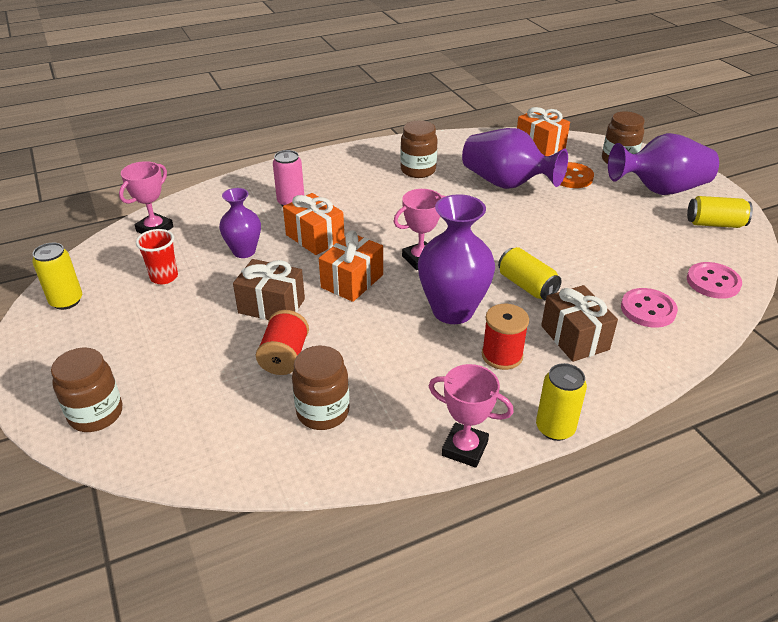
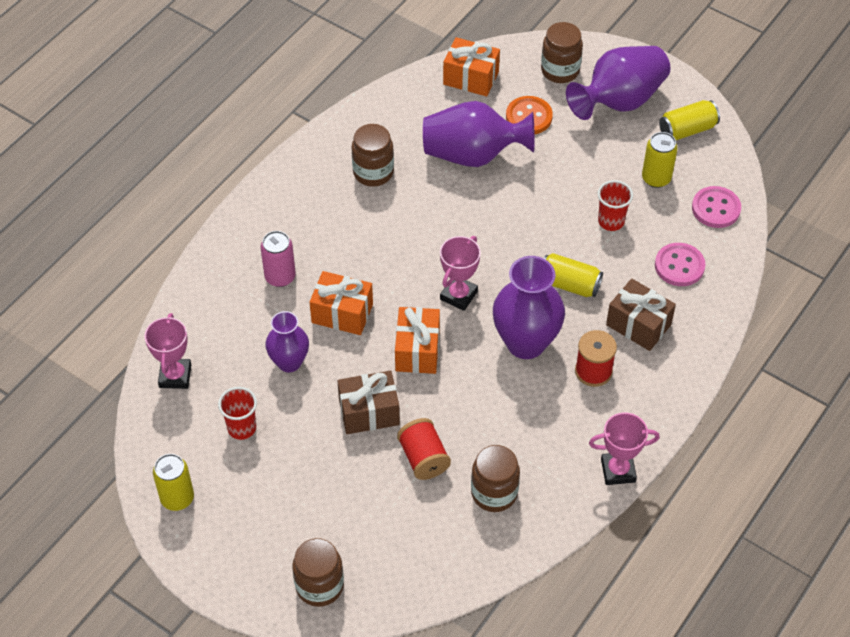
camera: 30 degrees left, 15 degrees up
(555, 428) = (670, 420): yellow can -> yellow can (656, 178)
(599, 258) = (611, 221): none -> red cup

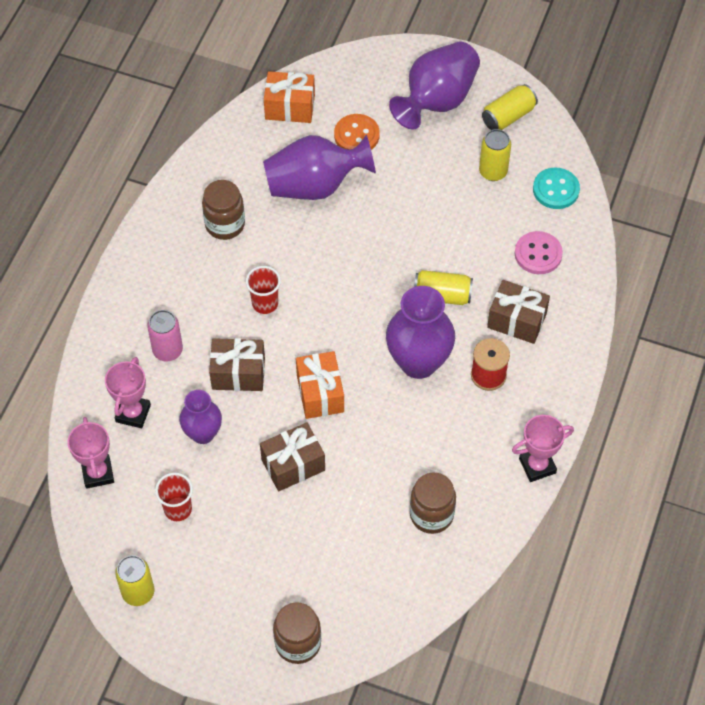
camera: 15 degrees left, 5 degrees up
(342, 313) = (238, 373): orange gift -> brown gift
(423, 458) = (357, 497): red spool -> none
(458, 295) = (342, 330): pink trophy -> pink trophy (133, 413)
(560, 70) = (372, 81): brown jar -> none
(611, 221) = (463, 224): red cup -> red cup (265, 303)
(716, 208) = (556, 189): pink button -> turquoise button

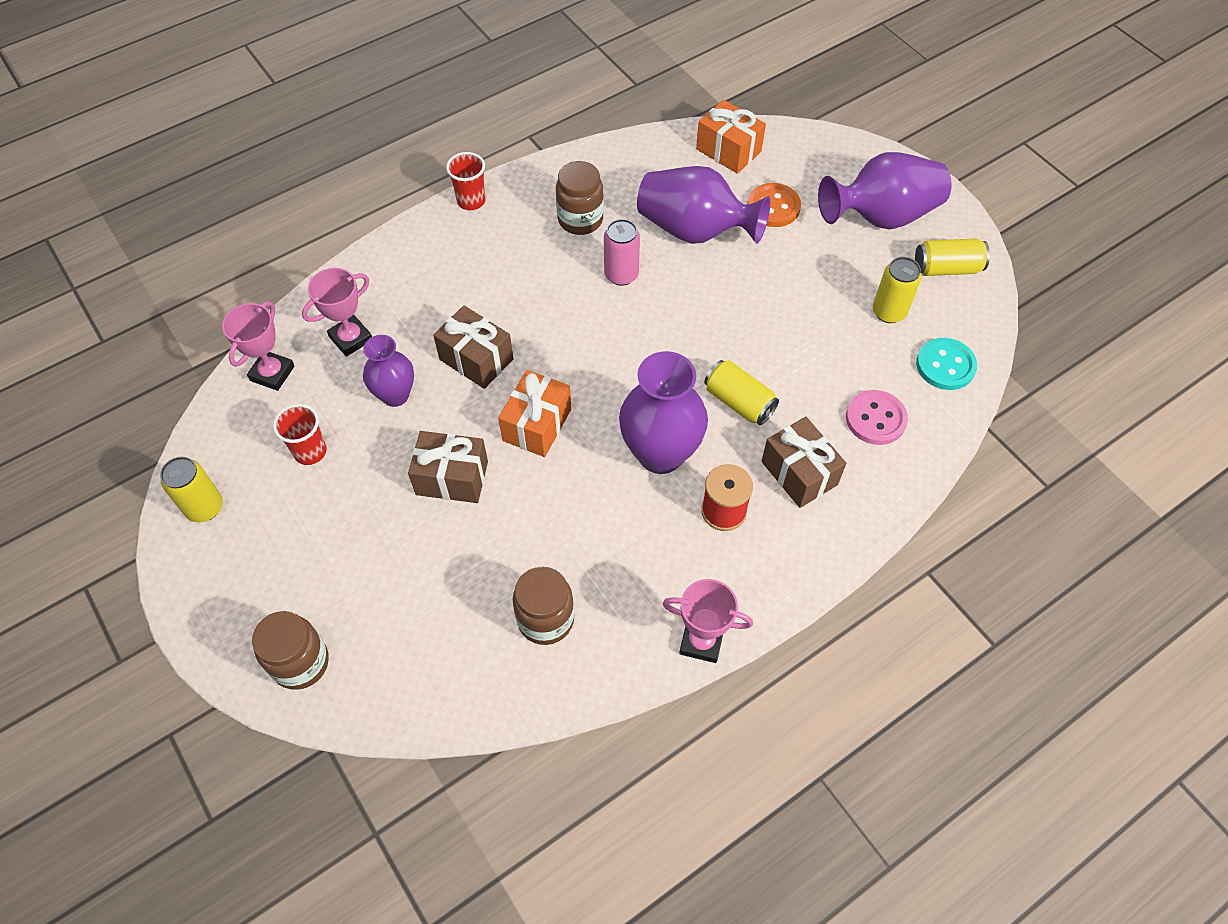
camera: 35 degrees right, 0 degrees up
(167, 350) = (431, 301): pink can -> pink can (621, 275)
(265, 303) = (556, 310): red cup -> red cup (471, 201)

